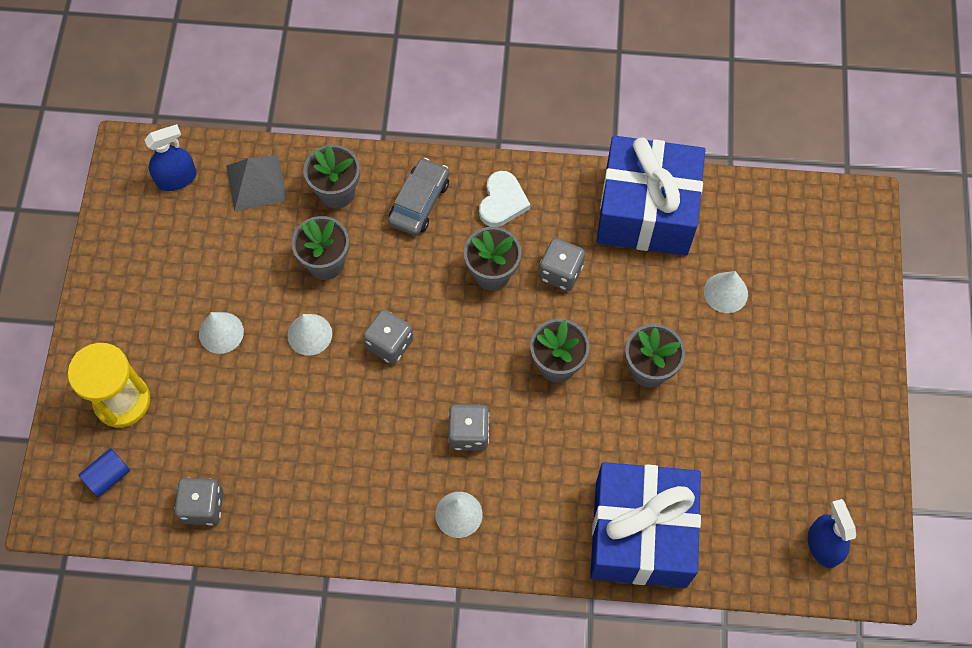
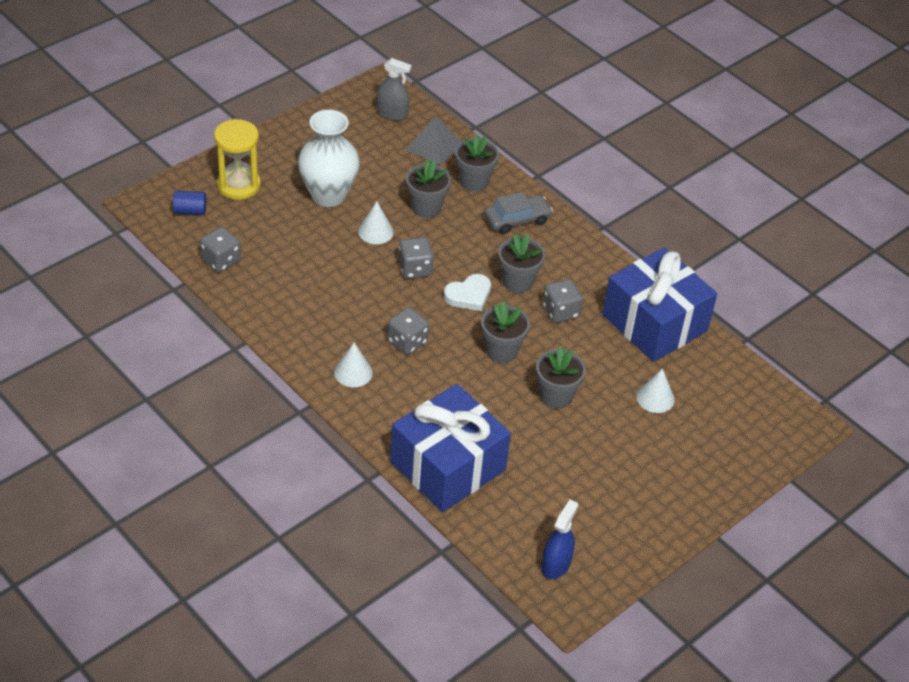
camera: 40 degrees right, 20 degrees down
(176, 178) = (392, 114): blue spray bottle -> grey spray bottle
(221, 332) = (328, 195): white cone -> white vase
(502, 202) = (568, 255): white heart -> white heart (468, 295)

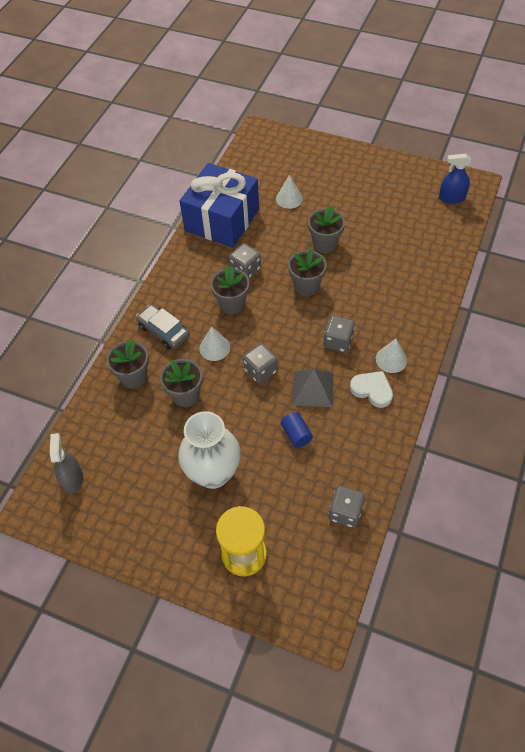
camera: 110 degrees left, 10 degrees up
(190, 211) = (303, 576): blue cylinder -> blue cylinder (296, 434)
(375, 231) = (236, 416): white cone -> white cone (214, 348)
(433, 146) = (102, 426): grey pyramid -> grey pyramid (313, 389)
(448, 466) = (426, 273): blue gift -> none
(468, 295) = (265, 326): white heart -> white heart (372, 390)

